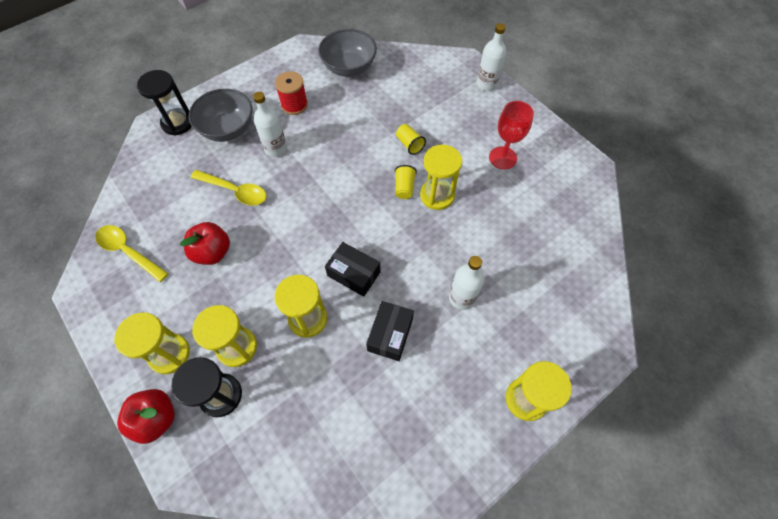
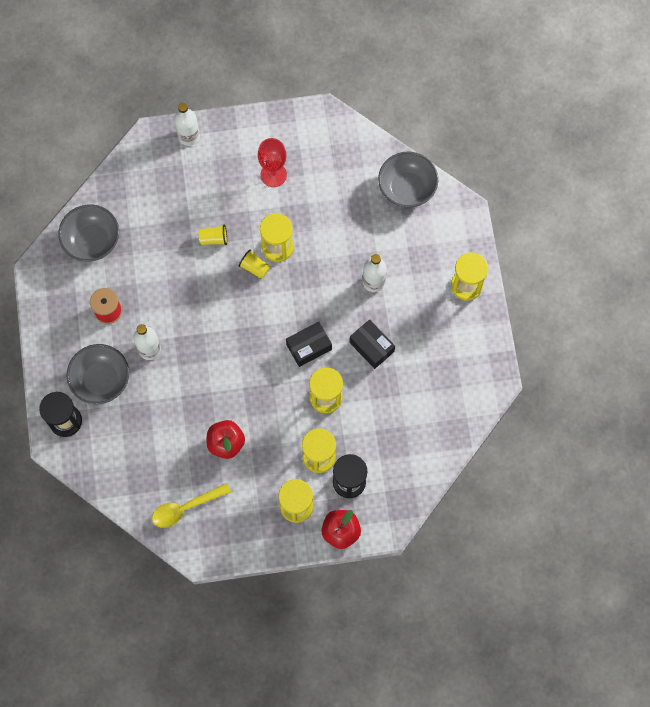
camera: 60 degrees left, 10 degrees up
(235, 191) = (175, 402): yellow spoon -> none
(583, 276) = (407, 188): none -> grey bowl

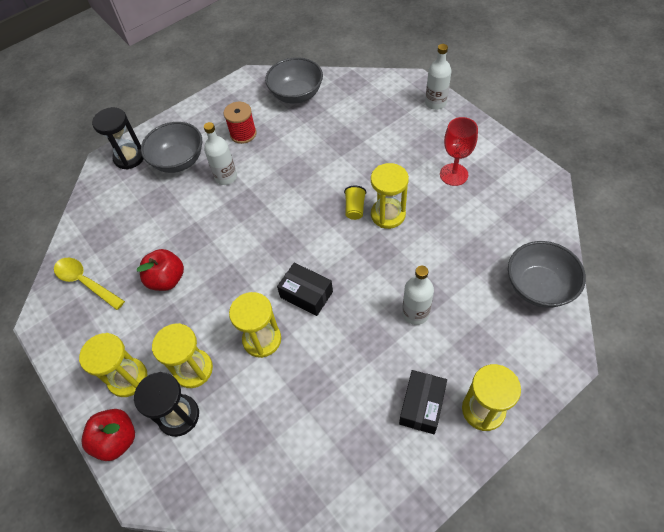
camera: 65 degrees right, 15 degrees down
(214, 239) = (359, 166): yellow cup -> none
(371, 347) = (344, 351): black box -> black box (422, 406)

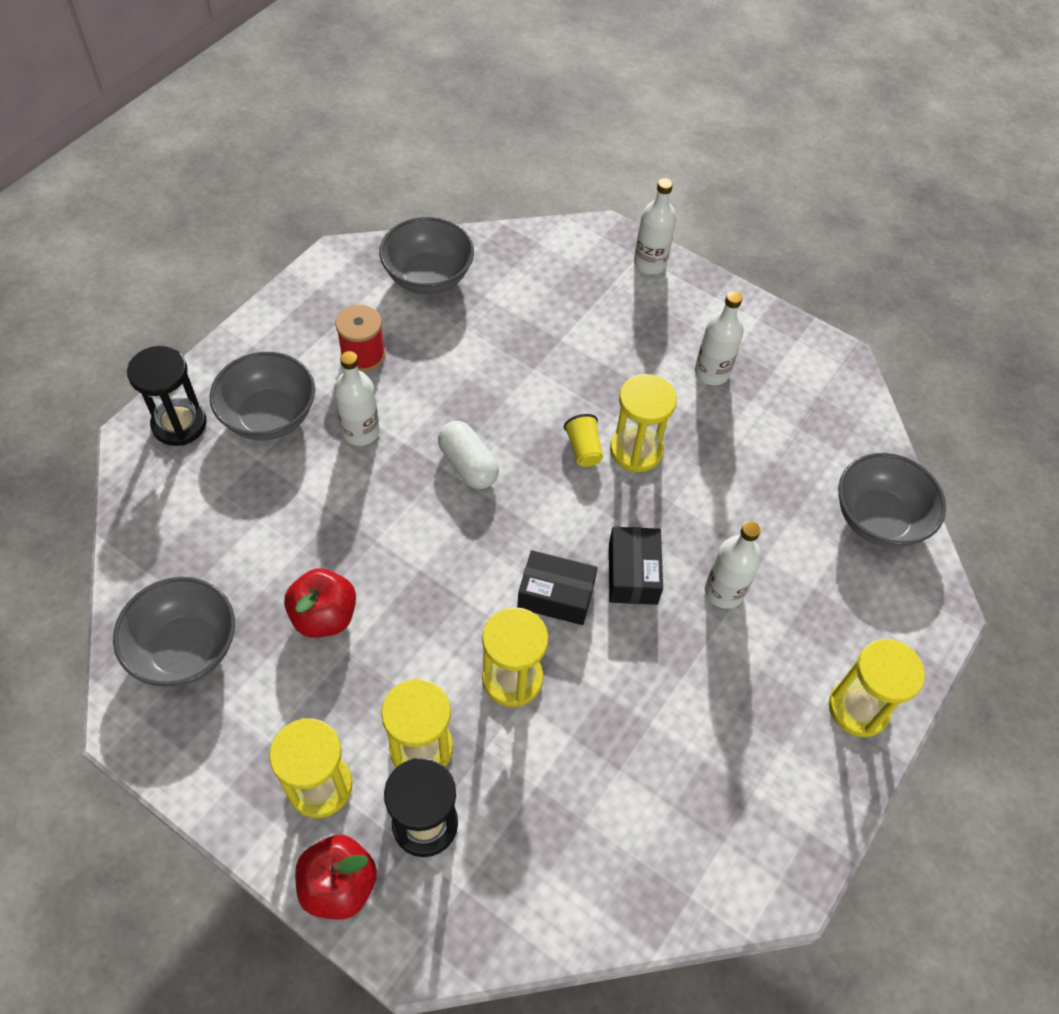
camera: 25 degrees left, 0 degrees up
(85, 282) = (185, 649): yellow spoon -> grey bowl
(281, 206) = (468, 465): none -> white capsule
(422, 406) = (775, 722): black box -> black box (632, 574)
(453, 174) = (711, 372): red goblet -> white bottle

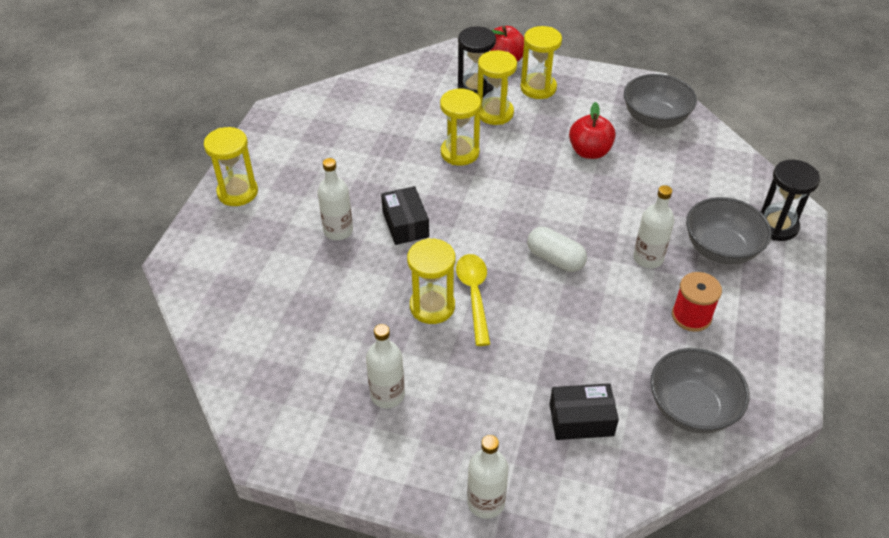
camera: 165 degrees right, 10 degrees down
(556, 596) = (452, 198): black box -> black box (581, 420)
(583, 449) = (474, 295): yellow cup -> yellow spoon
(878, 519) = (224, 310): grey bowl -> none

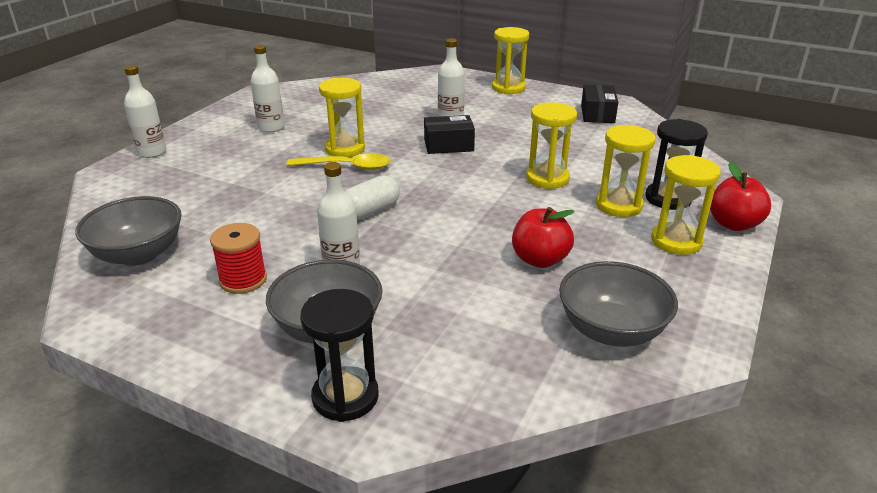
camera: 100 degrees right, 15 degrees down
(581, 420) = (181, 197): black box -> black box (597, 114)

